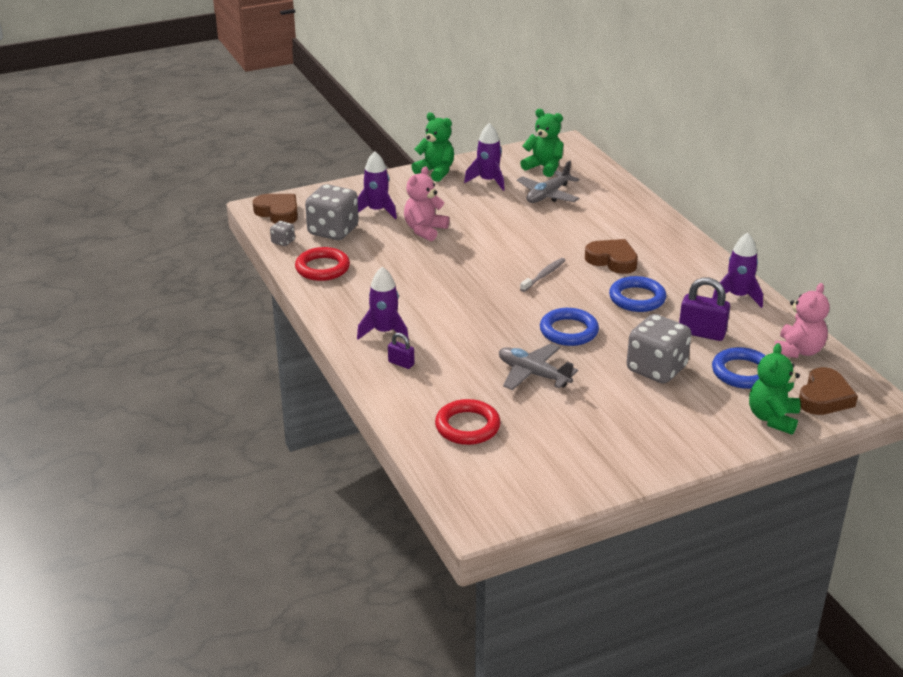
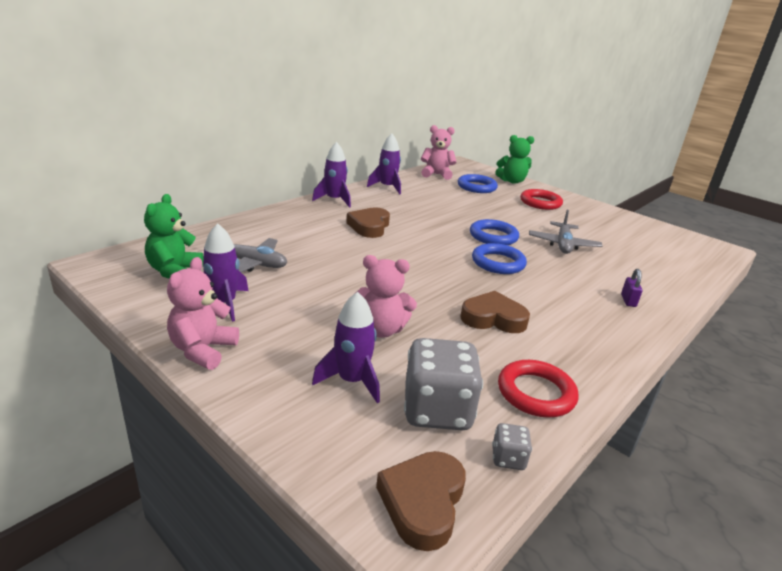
camera: 115 degrees left, 5 degrees down
(384, 332) = (598, 318): purple rocket -> purple rocket (334, 200)
(435, 172) = (203, 350): green teddy bear -> pink teddy bear
(467, 426) = (653, 262): red ring -> red ring (540, 203)
(544, 275) = (420, 252): grey toothbrush -> none
(637, 298) = (421, 216): blue ring -> blue ring (498, 263)
(656, 369) = (503, 208): grey dice -> none
(702, 333) = (445, 196): purple padlock -> none
(824, 397) = (476, 171): brown heart -> brown heart (493, 318)

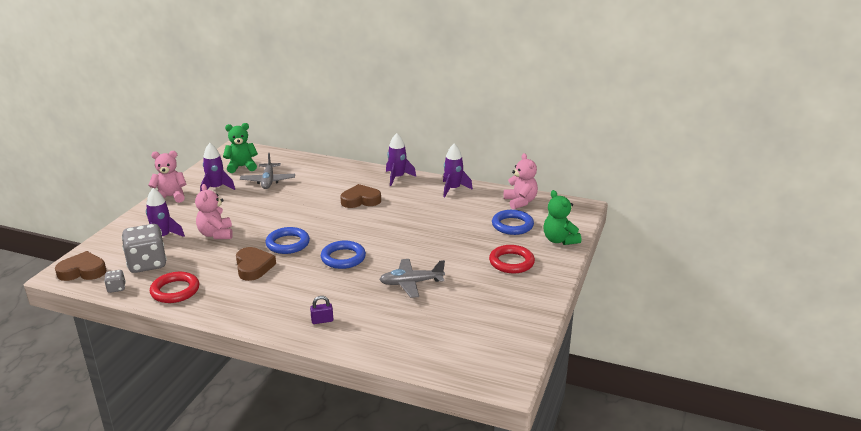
camera: 70 degrees right, 0 degrees up
(493, 236) = (394, 249): blue ring -> blue ring (288, 244)

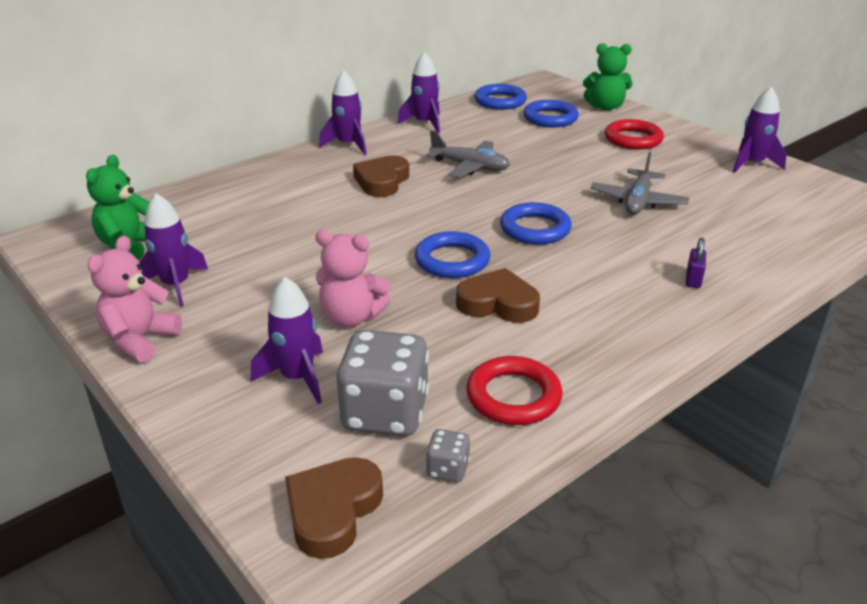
camera: 60 degrees left, 5 degrees up
(268, 181) = (220, 234): grey plane -> grey plane (470, 167)
(520, 202) = (500, 101): pink teddy bear -> blue ring
(520, 317) = (752, 164): none -> purple rocket

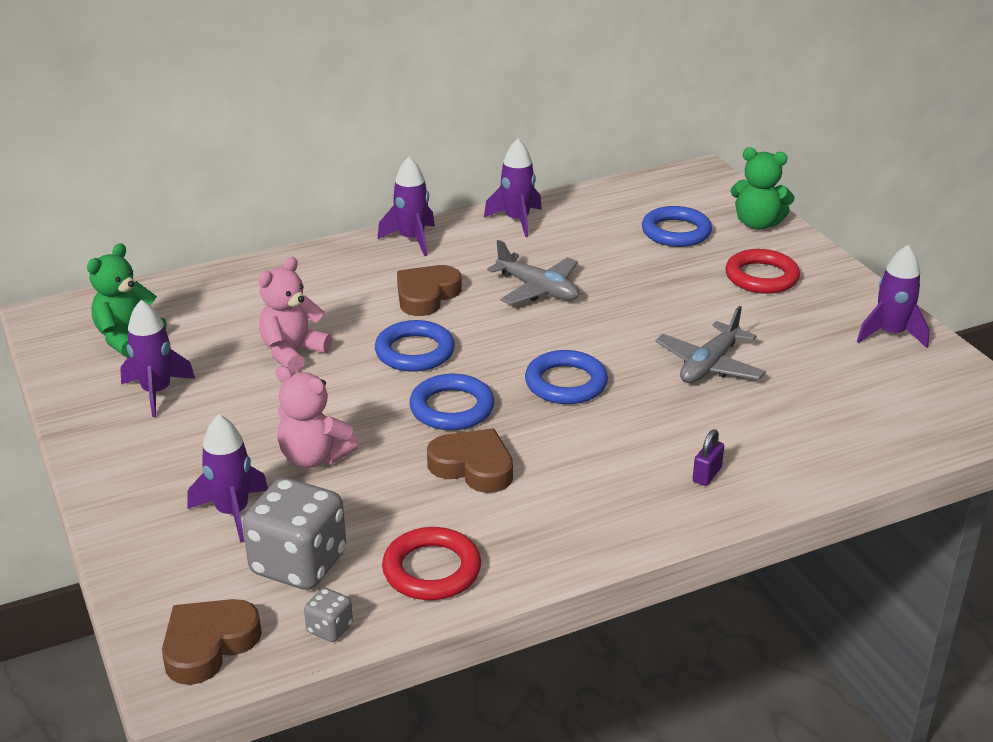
camera: 15 degrees right, 0 degrees up
(140, 340) = (102, 447): pink teddy bear -> pink teddy bear (293, 353)
(500, 101) = (628, 198): blue ring -> blue ring (414, 352)

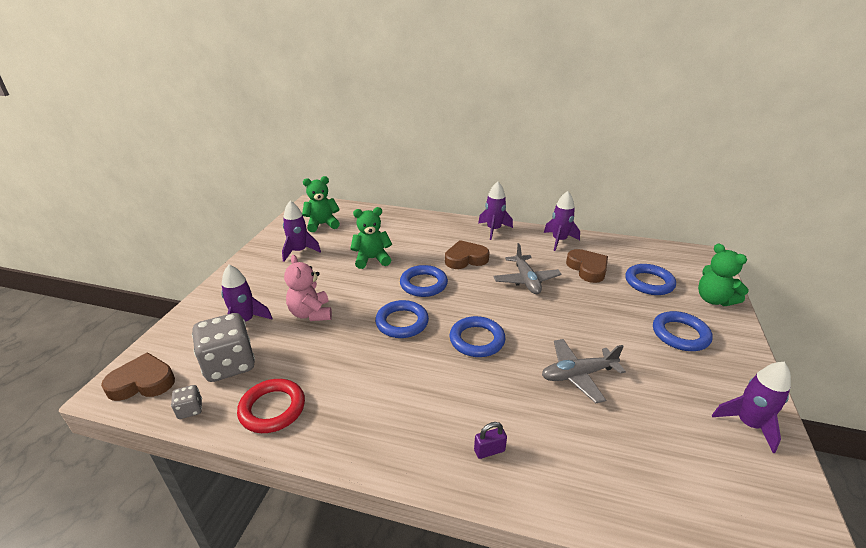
camera: 40 degrees right, 0 degrees up
(293, 353) = (372, 259): pink teddy bear -> green teddy bear
(473, 467) = (369, 361): brown heart -> brown heart (587, 269)
(761, 277) = (680, 334): red ring -> blue ring

